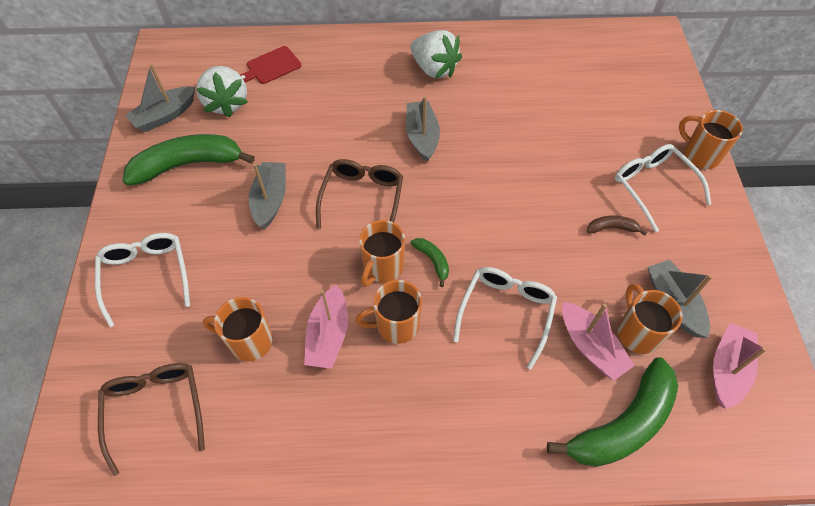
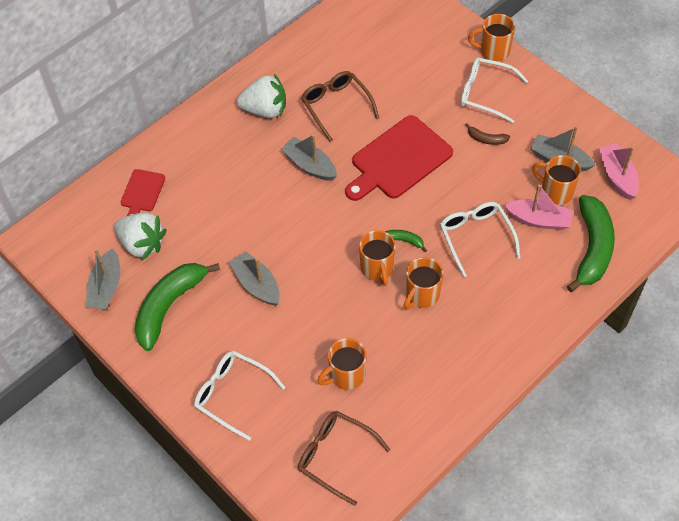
camera: 40 degrees left, 0 degrees up
(328, 335) = (389, 333): pink boat -> none
(362, 199) = (317, 237): brown glasses -> brown glasses (336, 107)
(505, 186) = (398, 160): none -> red cutting board
(612, 228) = (486, 139): brown banana -> brown banana turned 120 degrees counterclockwise

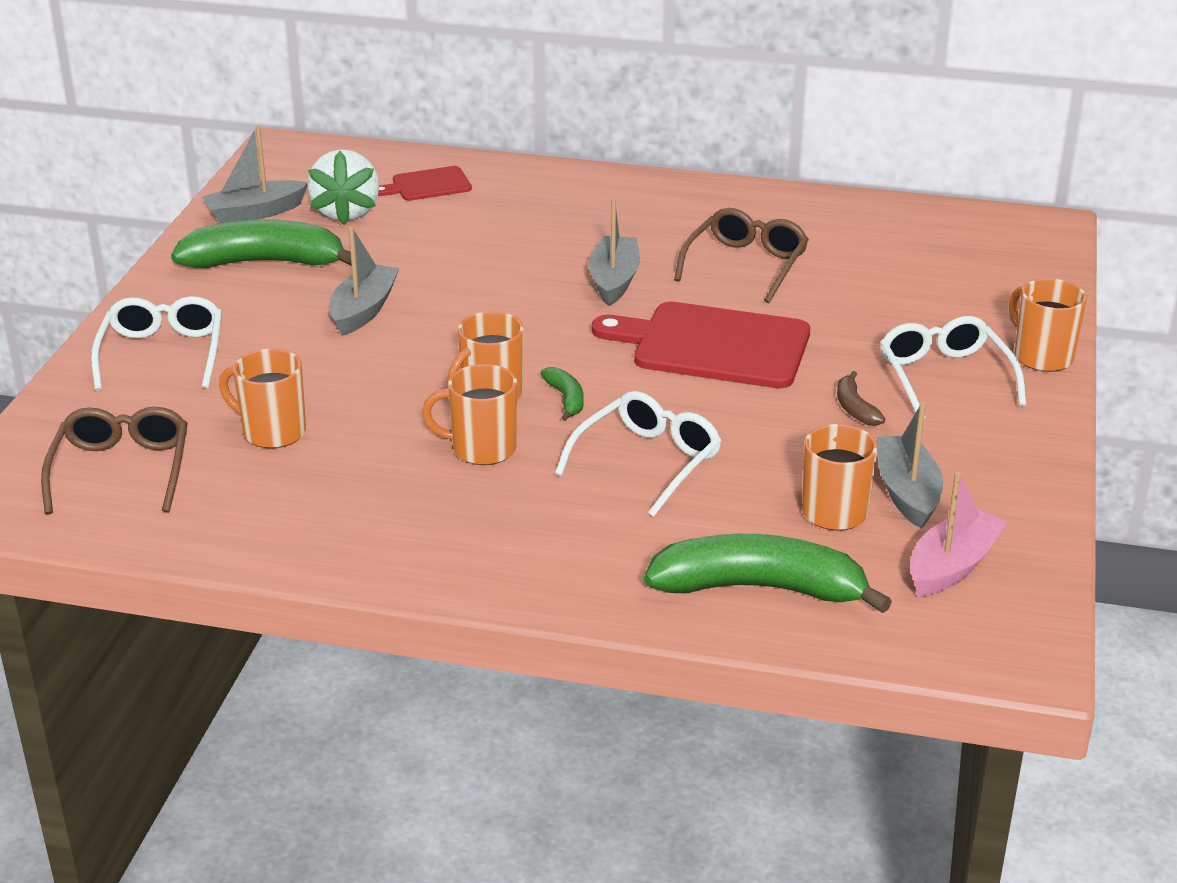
camera: 55 degrees right, 25 degrees down
(265, 109) = (669, 217): white strawberry -> none
(539, 220) = (755, 512): pink boat -> none
(592, 248) = (760, 589): green banana -> green banana turned 150 degrees counterclockwise

